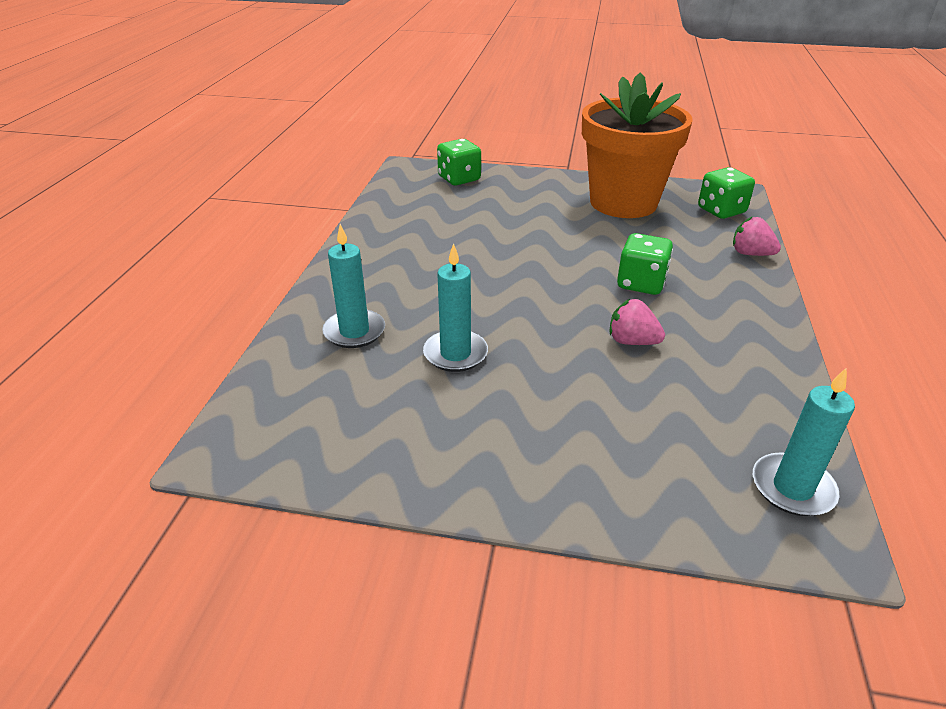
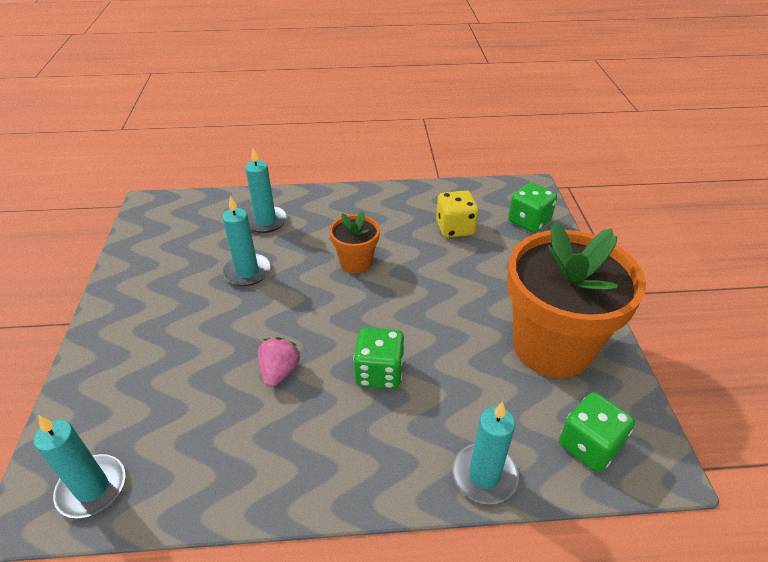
camera: 75 degrees right, 5 degrees up
(448, 213) = (455, 228): none -> yellow dice
(474, 276) = (356, 262): none -> orange flower pot
(750, 254) = (484, 475): pink strawberry -> turquoise candle

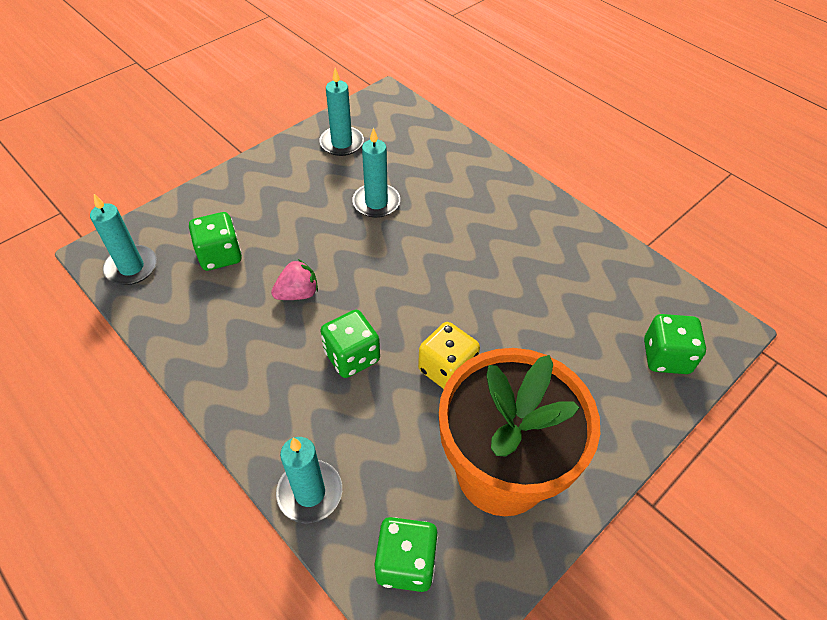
camera: 50 degrees right, 10 degrees up
(171, 404) = (220, 255): none -> green dice
(266, 221) = (443, 171): turquoise candle -> turquoise candle (342, 143)
(356, 262) = (458, 261): orange flower pot -> none
(455, 228) = (583, 302): yellow dice -> yellow dice (447, 369)

